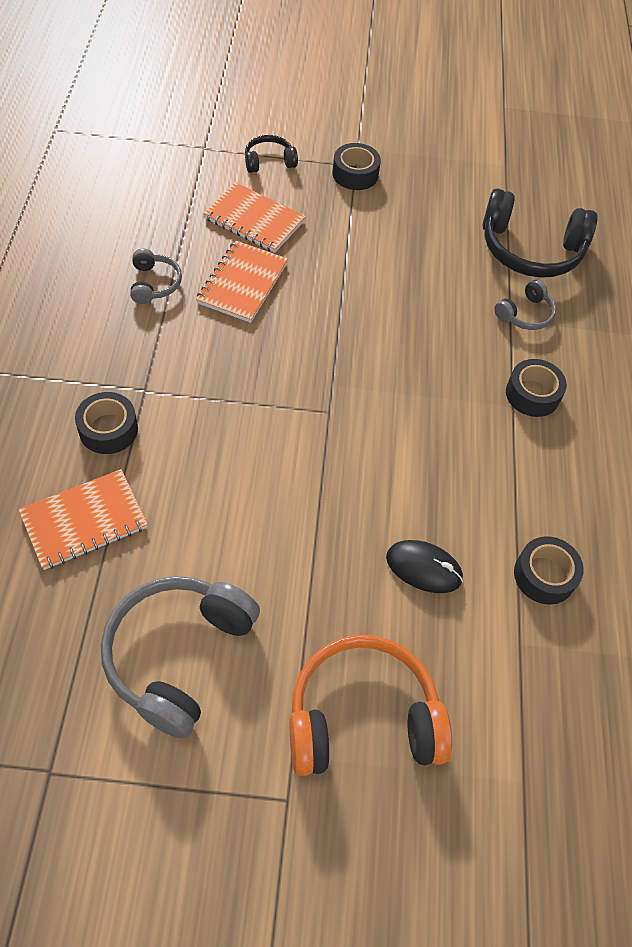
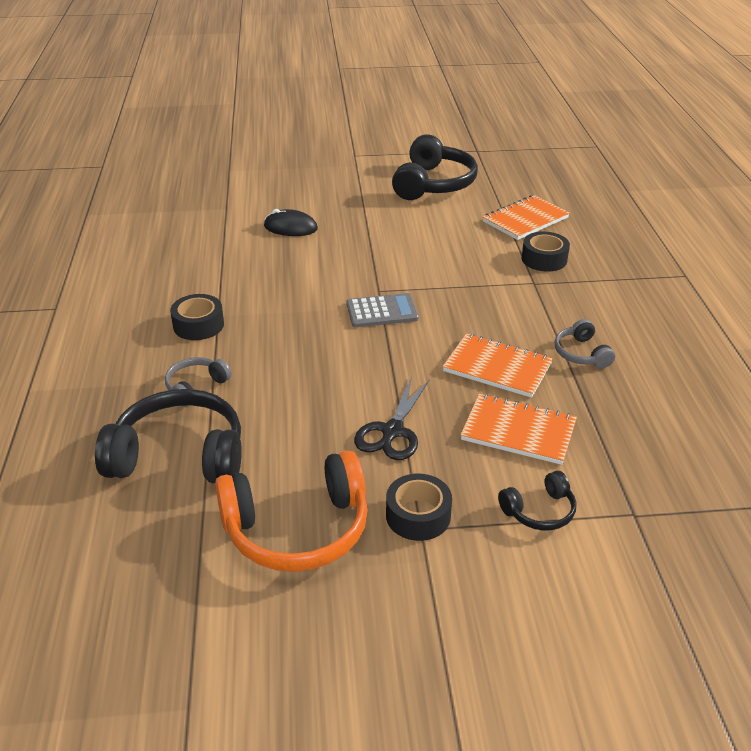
camera: 175 degrees right, 20 degrees down
(177, 655) = (434, 184): grey headphones -> black headphones
(242, 283) = (497, 367): orange notebook -> orange notebook turned 75 degrees counterclockwise
(333, 377) = (382, 311): none -> grey calculator
(357, 239) = (392, 431): none -> black scissors
(362, 716) = (321, 178): orange headphones -> orange headphones (297, 529)
(544, 575) = (205, 234): black tape -> none

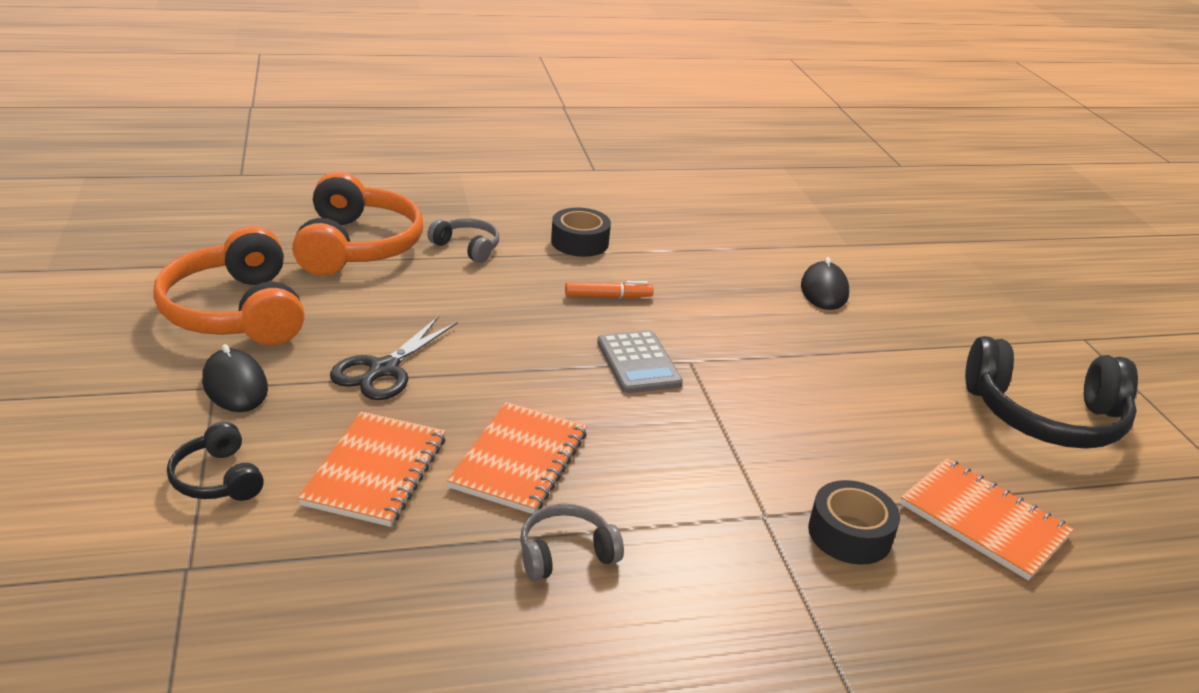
camera: 80 degrees right, 5 degrees down
(179, 455) = (357, 246): black headphones -> orange headphones
(290, 317) = (608, 296): none -> orange marker
(392, 431) = (384, 369): black scissors -> black scissors turned 75 degrees counterclockwise
(418, 515) = (235, 385): black tape -> black mouse

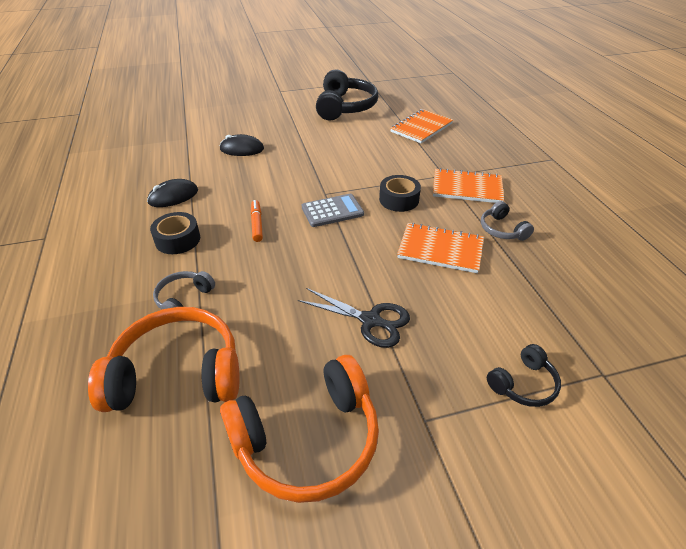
camera: 90 degrees left, 10 degrees up
(235, 385) = (417, 406): black mouse -> black mouse (173, 196)
(376, 471) = (477, 306): orange notebook -> orange notebook (467, 188)
(849, 534) = (445, 156): black tape -> black tape (399, 199)

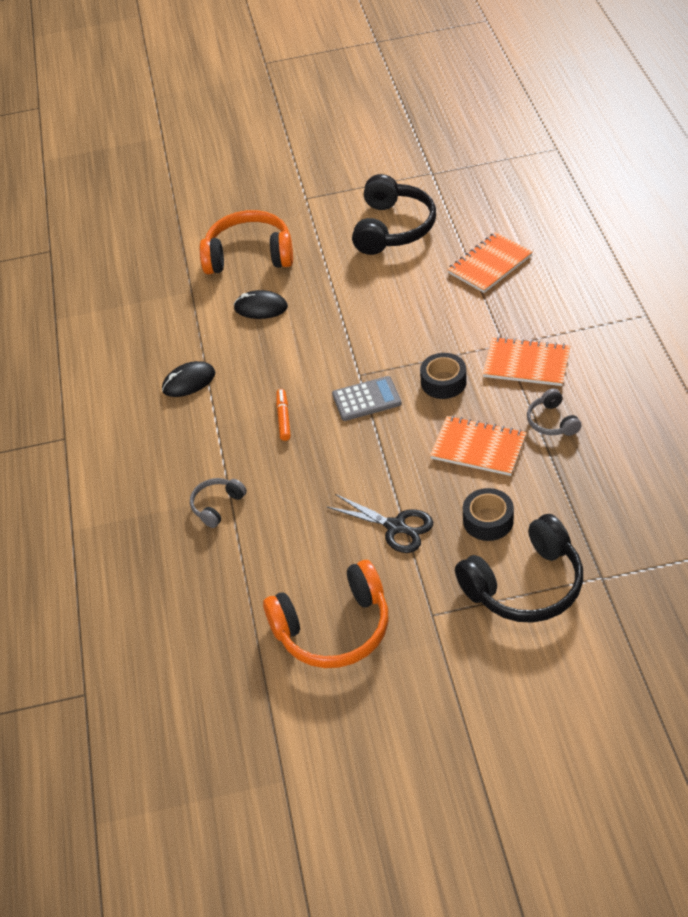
camera: 10 degrees right, 5 degrees up
(177, 373) = (221, 575): orange headphones -> orange headphones (249, 255)
(178, 240) = (202, 439): black tape -> black tape (488, 520)
(523, 384) = (525, 585): black headphones -> black headphones, size x2.01

